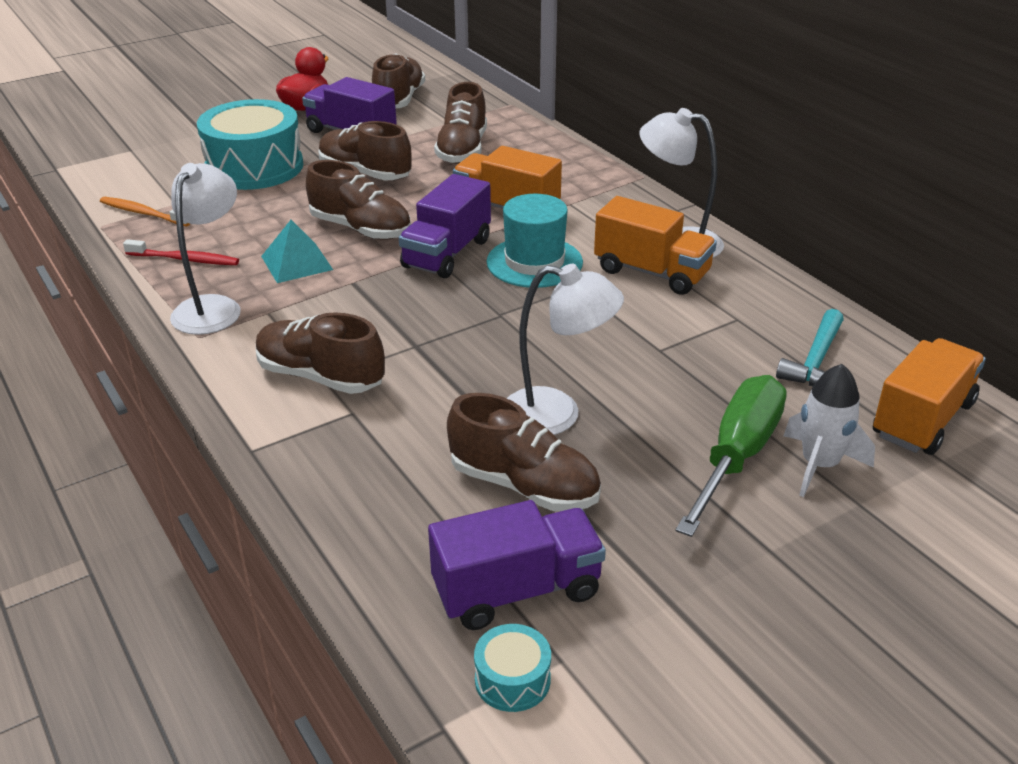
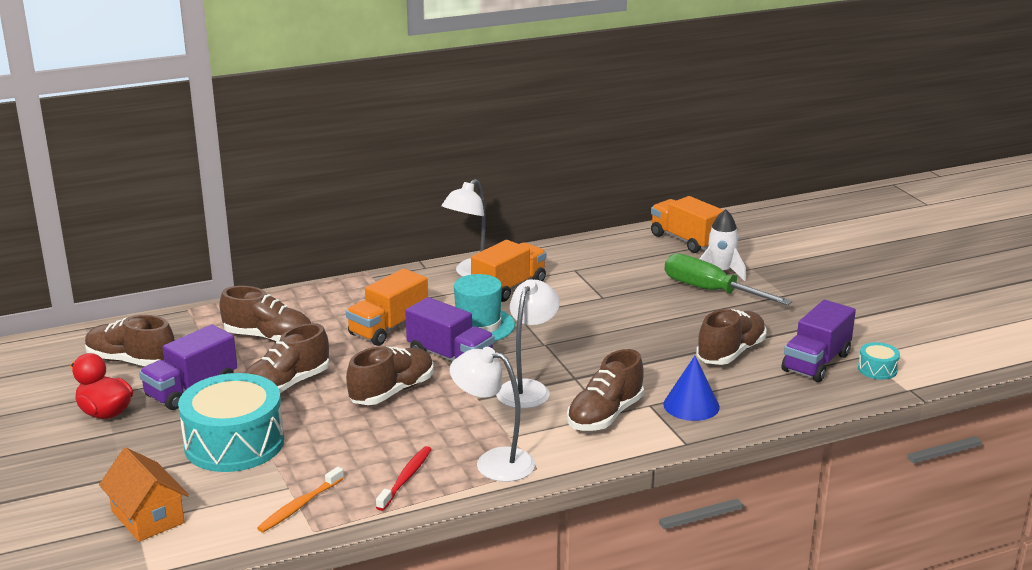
camera: 80 degrees left, 10 degrees down
(137, 153) = (147, 517): none -> orange house
(297, 263) = (436, 422): turquoise pyramid -> none
(354, 450) = (691, 405): none -> blue cone
(517, 590) = (816, 363): purple truck -> purple truck turned 135 degrees counterclockwise
(557, 415) = (665, 336): white lamp -> white lamp (527, 389)
(816, 361) = (626, 256): turquoise hammer -> none

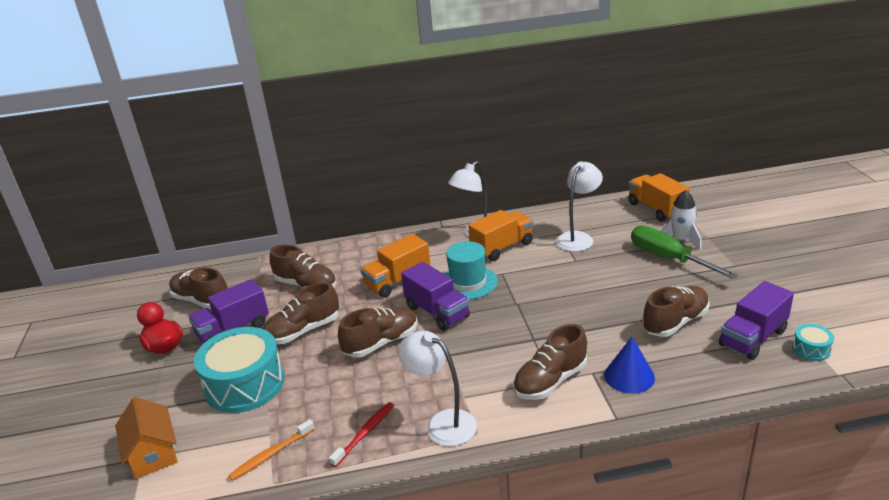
camera: 15 degrees right, 5 degrees up
(527, 389) = (491, 348): white lamp -> white lamp (578, 238)

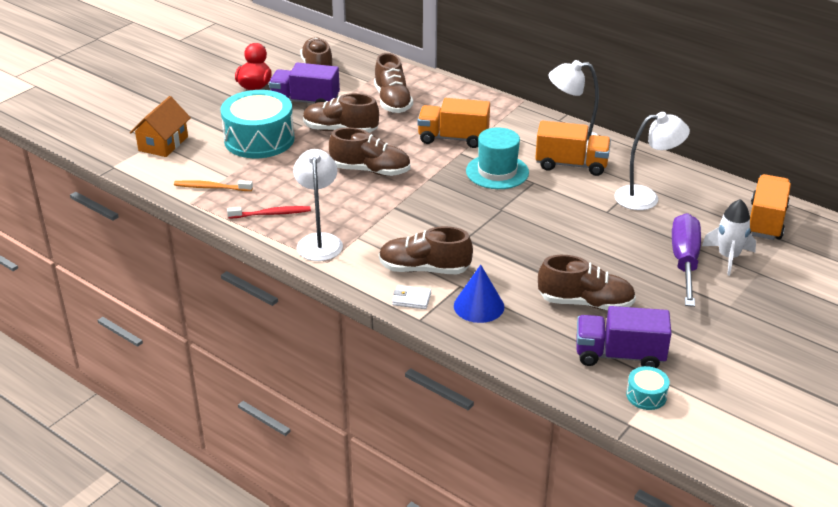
camera: 45 degrees right, 5 degrees up
(437, 312) = (439, 176): purple truck -> none
(584, 409) = (411, 299): none -> white wallet
(667, 258) = (684, 261): green screwdriver -> purple screwdriver

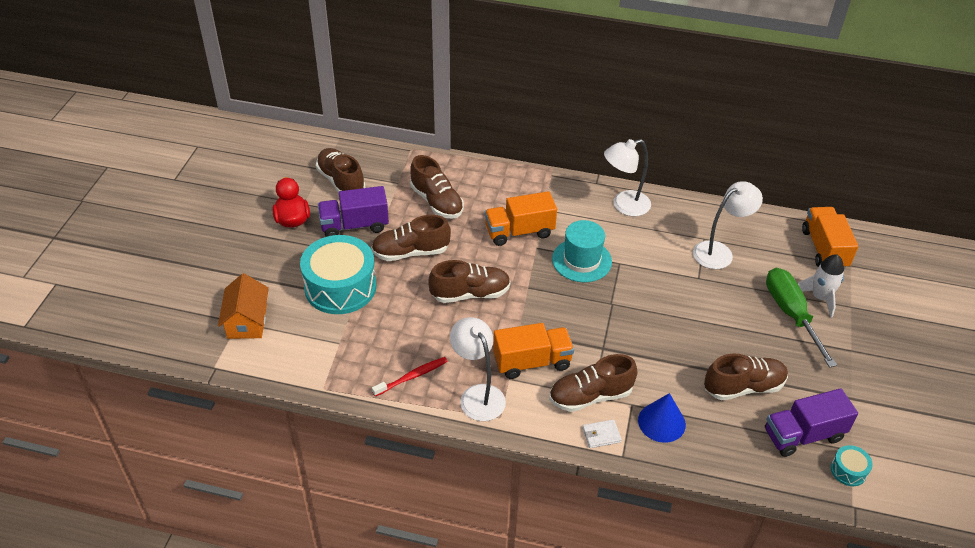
camera: 25 degrees left, 10 degrees up
(211, 187) = (333, 362): orange toothbrush -> none
(571, 165) = (638, 233): orange truck -> orange truck (532, 362)
(684, 261) = (790, 313): purple screwdriver -> green screwdriver

